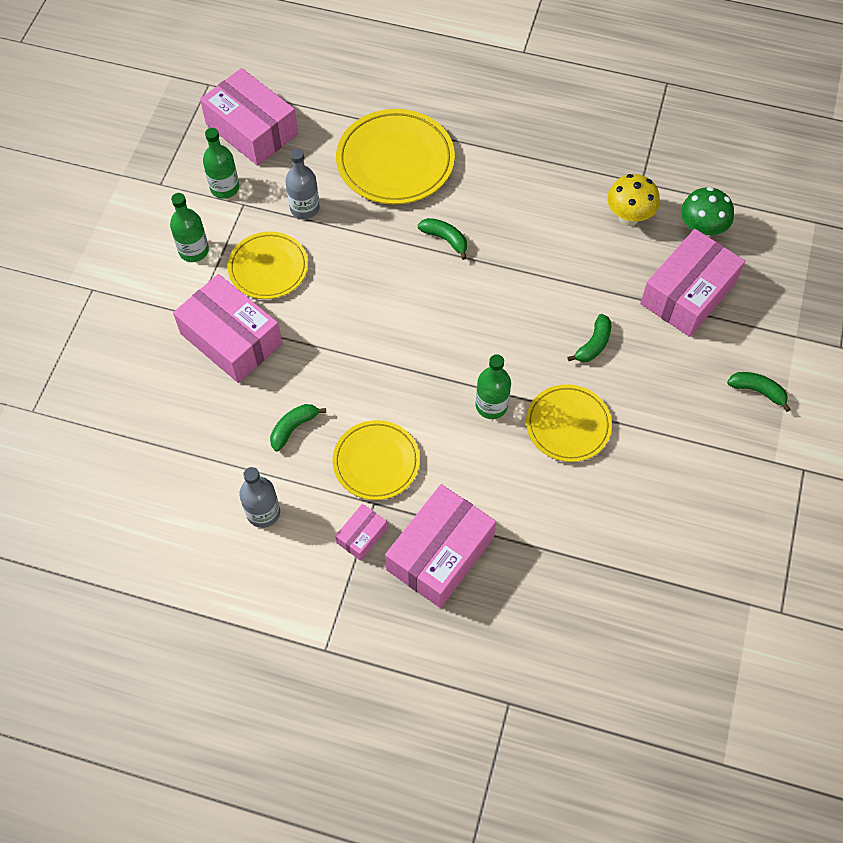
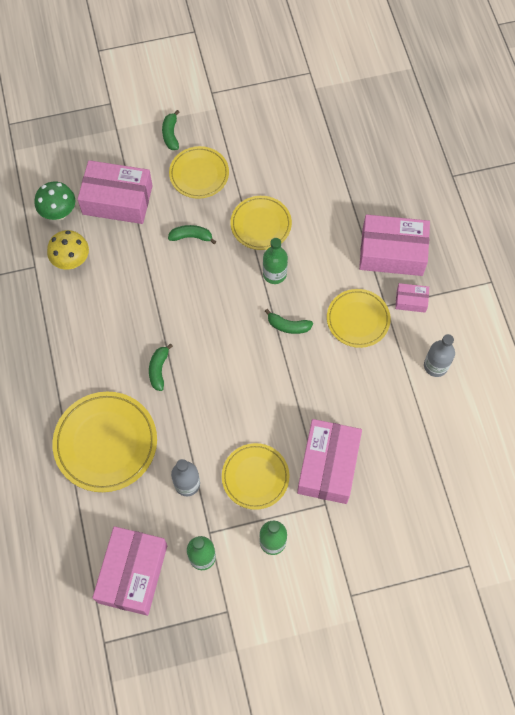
camera: 120 degrees left, 5 degrees up
(293, 428) = (367, 383): green banana -> green banana (288, 326)
(679, 394) = (199, 174): none -> yellow plate

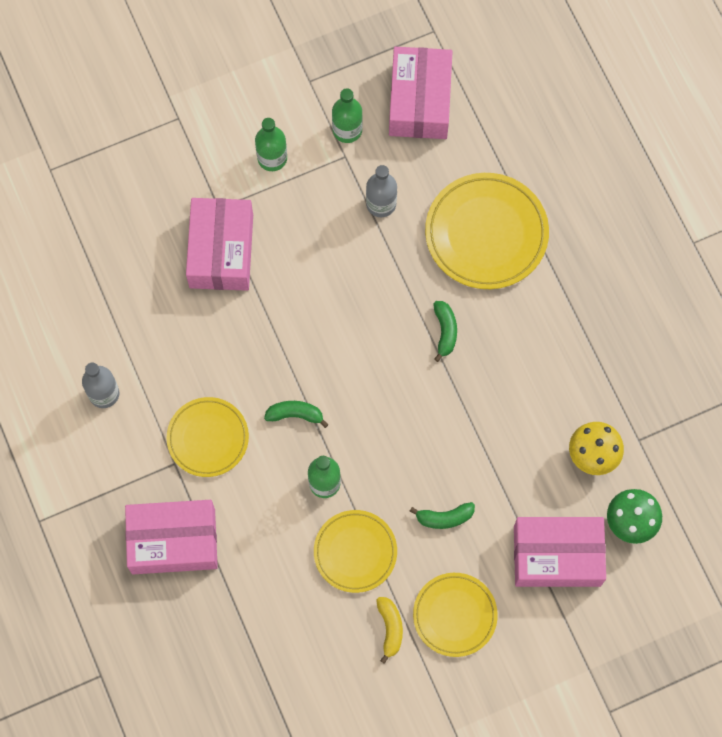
camera: 170 degrees right, 5 degrees up
(171, 134) = (509, 674): green banana -> none
(246, 173) = (390, 628): none -> yellow banana
(255, 477) = (304, 224): yellow plate -> none
(411, 301) = (142, 476): pink box -> none

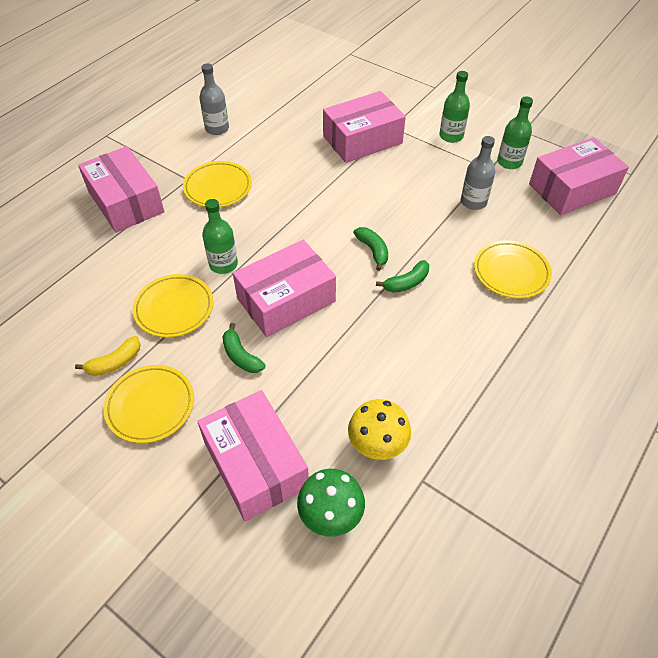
camera: 60 degrees right, 20 degrees down
(295, 415) = (268, 225): green banana -> green banana (373, 250)
(403, 448) = (286, 300): none -> pink box
(486, 234) = (511, 272): yellow plate -> yellow plate, size x0.64

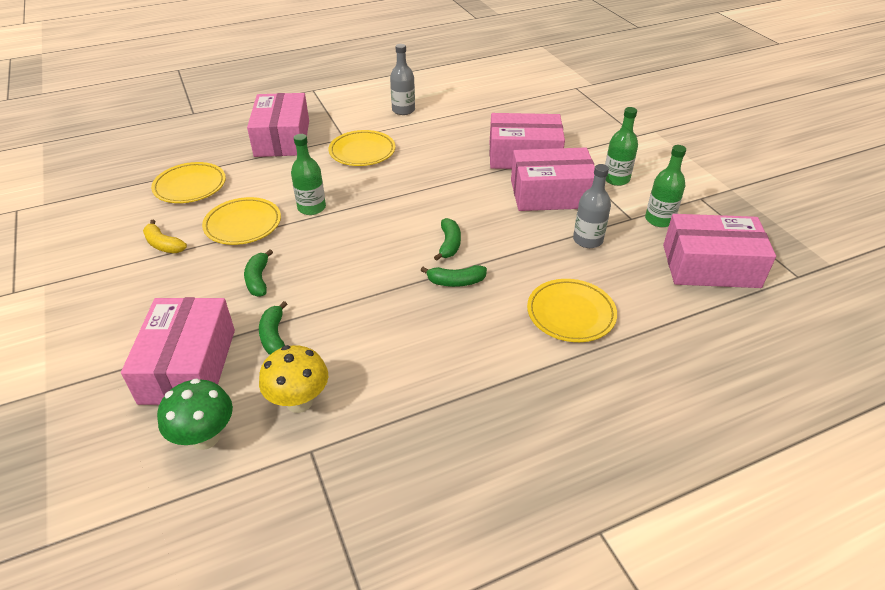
camera: 30 degrees right, 10 degrees down
(115, 362) = (163, 244): yellow banana -> yellow banana turned 45 degrees clockwise
(150, 406) = (157, 286): yellow plate -> yellow plate (190, 186)
(286, 300) = (336, 253): pink box -> pink box (551, 194)
(304, 401) = (274, 336): none -> green banana

